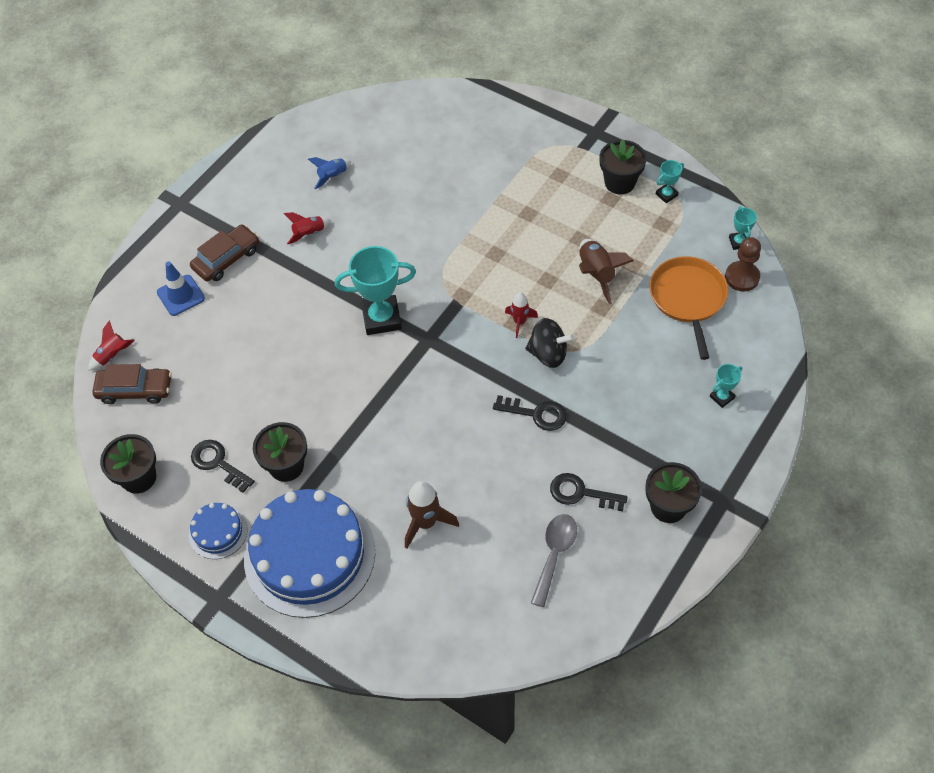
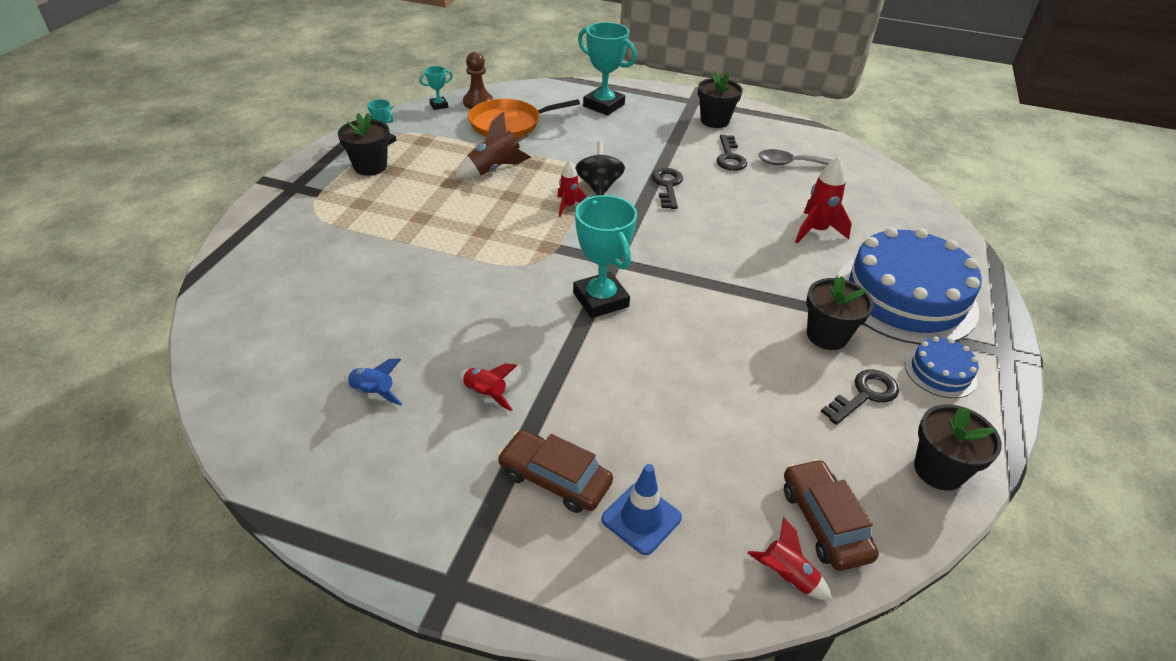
camera: 110 degrees left, 15 degrees down
(218, 463) = (864, 395): black key -> black key turned 150 degrees counterclockwise
(426, 523) = (816, 231): brown rocket -> red rocket
(722, 397) = (603, 105): turquoise trophy -> turquoise trophy, size x2.08

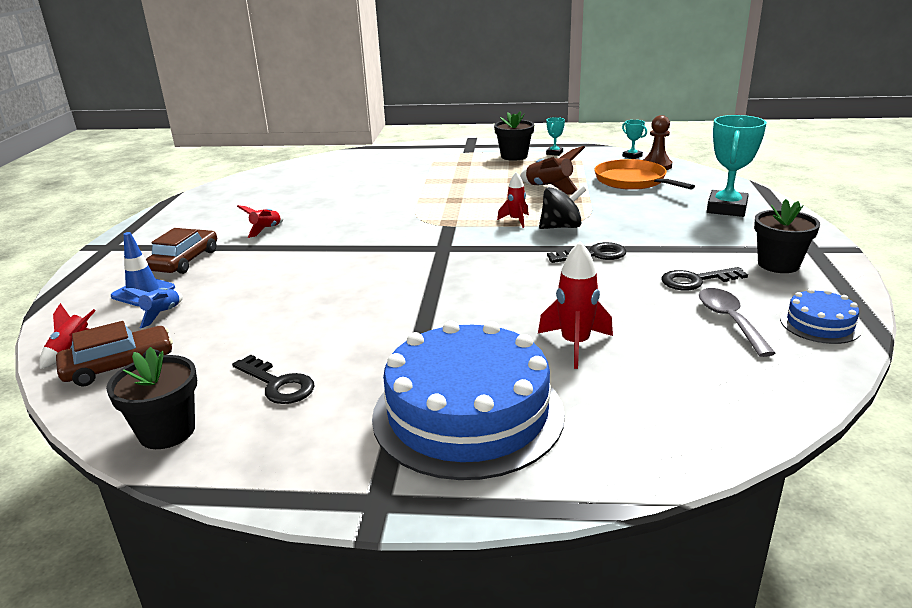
camera: 80 degrees right, 15 degrees down
(373, 392) = (265, 202): blue rocket -> blue rocket (162, 314)
(600, 300) = (384, 249): turquoise trophy -> none
(827, 335) = (370, 359): black flower pot -> none
(940, 372) = (323, 438): blue cake -> blue cake (820, 324)

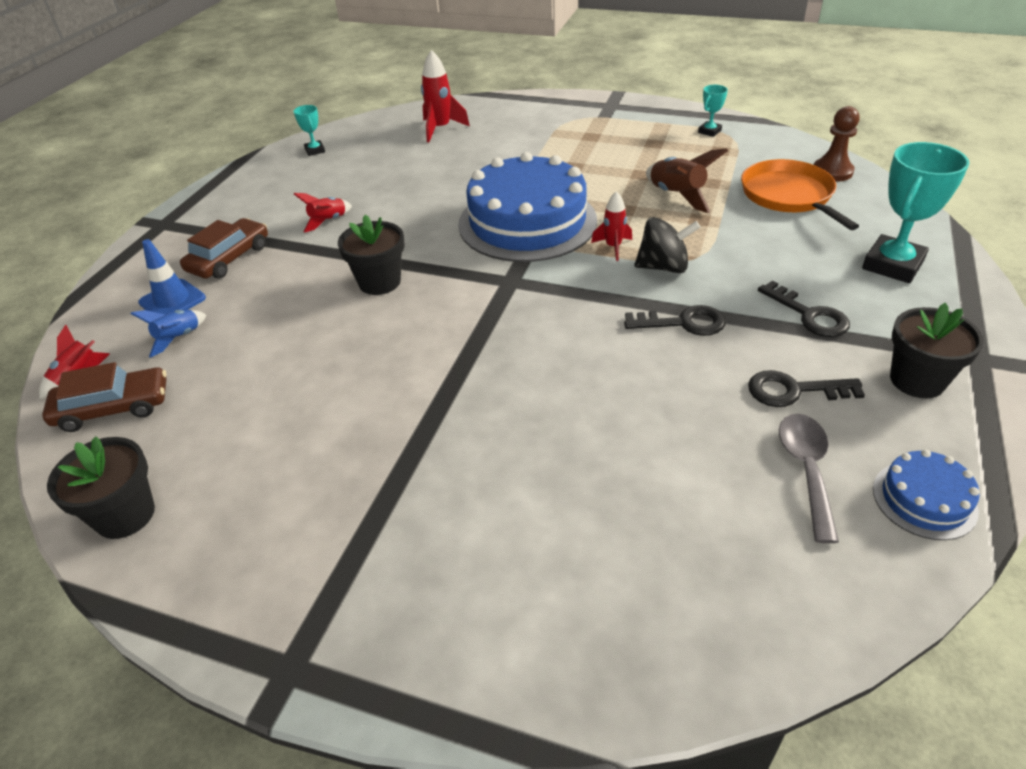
camera: 15 degrees right, 15 degrees up
(277, 384) = (254, 468): black key -> black key (809, 315)
(468, 414) = (432, 559): blue cake -> blue cake (527, 222)
(514, 156) = (656, 131): black flower pot -> black flower pot (379, 282)
(575, 345) = (597, 473): red rocket -> red rocket (440, 129)
(632, 156) = (807, 149): turquoise trophy -> turquoise trophy (315, 150)

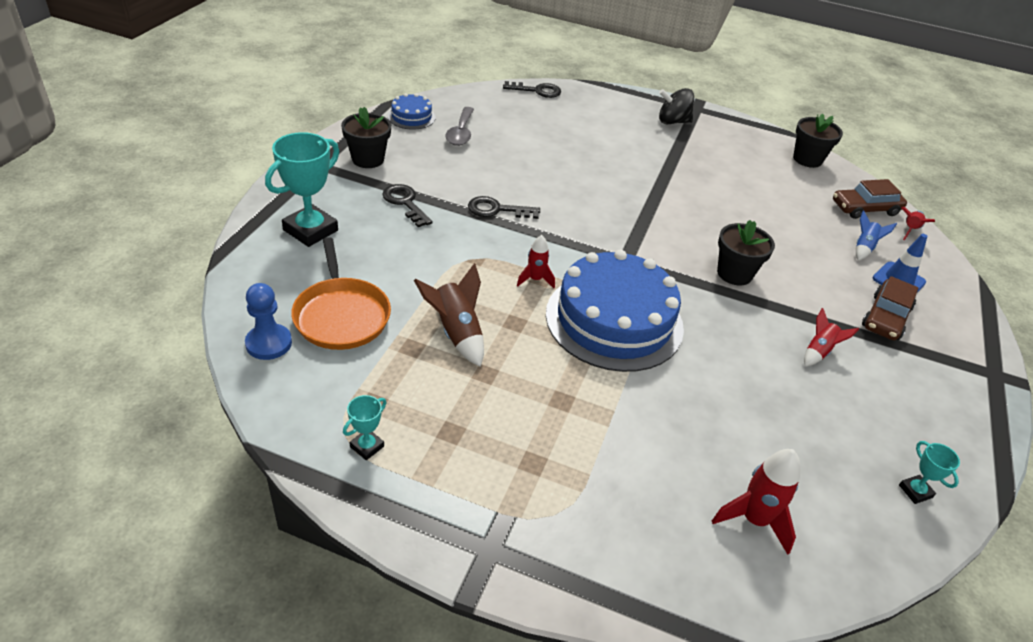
camera: 175 degrees right, 0 degrees up
(663, 267) = (497, 254): black spinning top -> black spinning top (672, 121)
(794, 390) = (445, 164): black key -> black key (537, 91)
(832, 171) = (269, 343): brown pawn -> blue pawn

